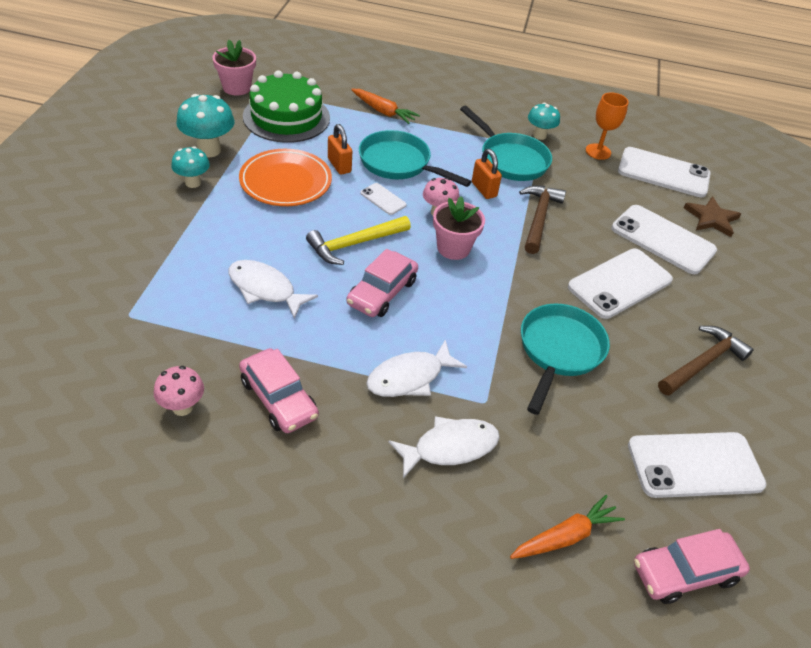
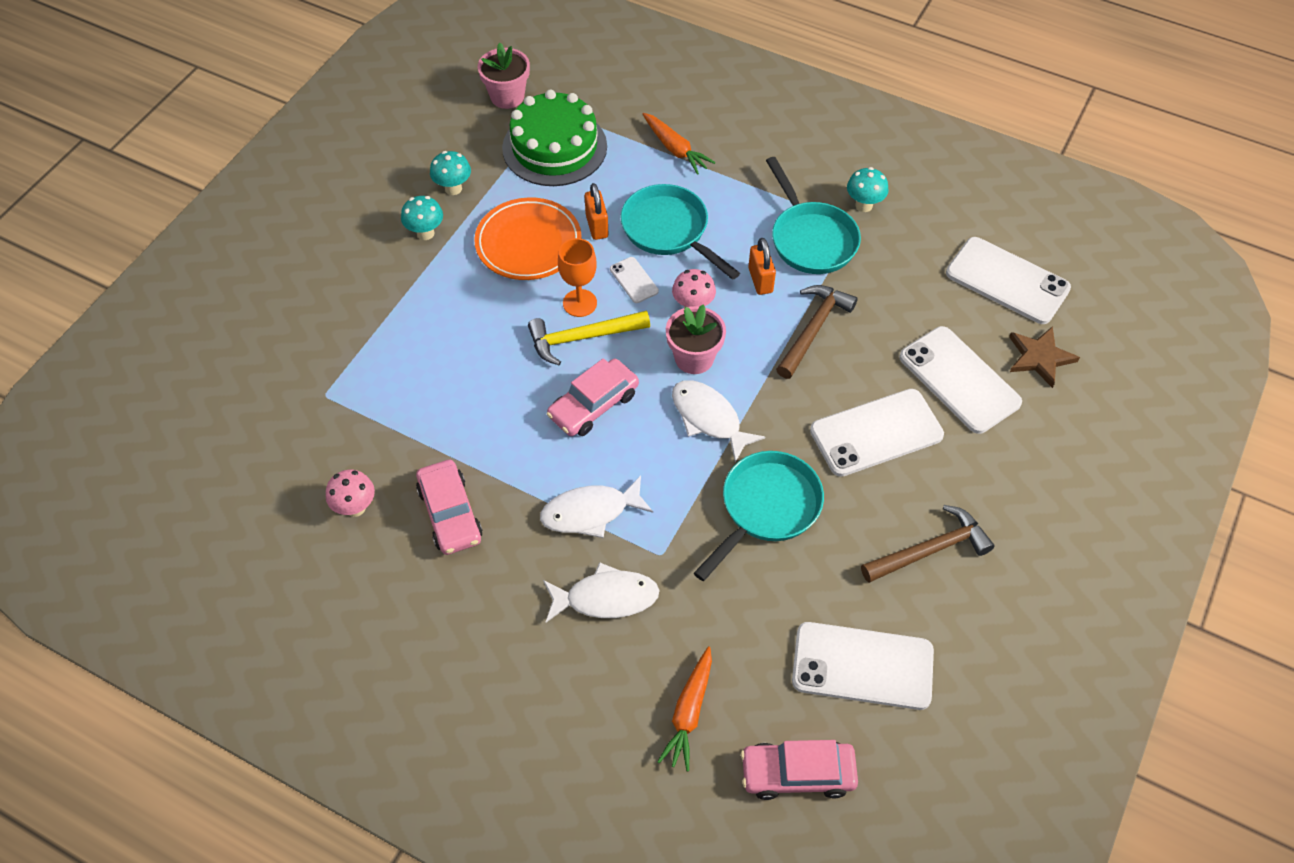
camera: 20 degrees right, 10 degrees up
(209, 150) = (453, 188): turquoise mushroom -> turquoise mushroom, size x0.63
(265, 289) = (469, 383): white fish -> white fish (708, 418)
(565, 536) = (689, 712): orange carrot -> orange carrot turned 120 degrees clockwise
(598, 151) = (932, 238): orange goblet -> orange goblet (580, 303)

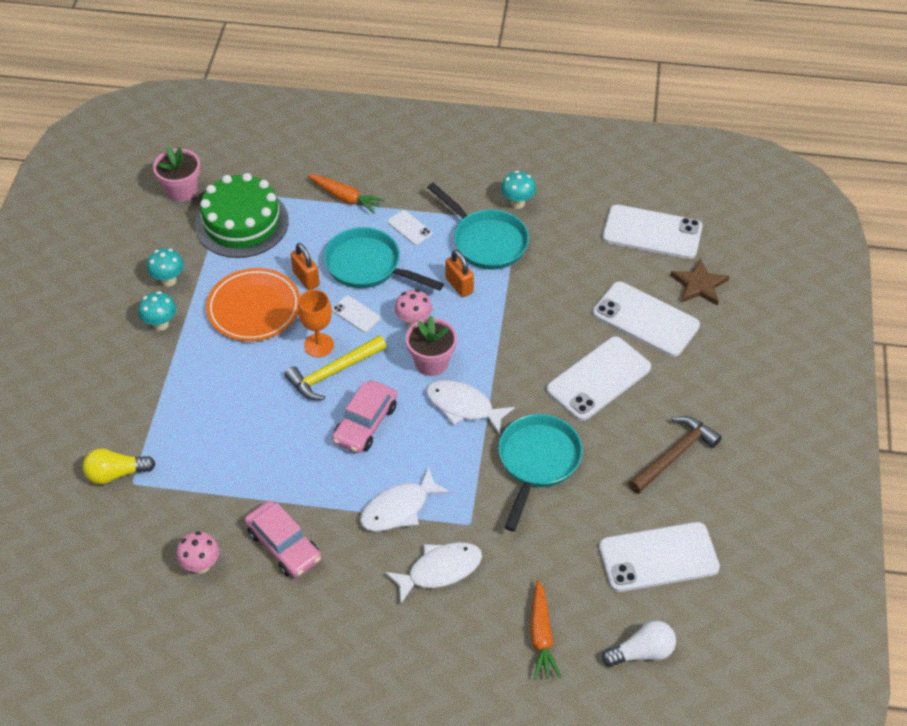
camera: 20 degrees left, 5 degrees down
(312, 380) = (116, 474): none -> yellow light bulb
(732, 201) = (409, 228): none -> white phone
(797, 773) = (642, 652): pink car -> white light bulb
(813, 329) = (517, 312): brown hammer -> none

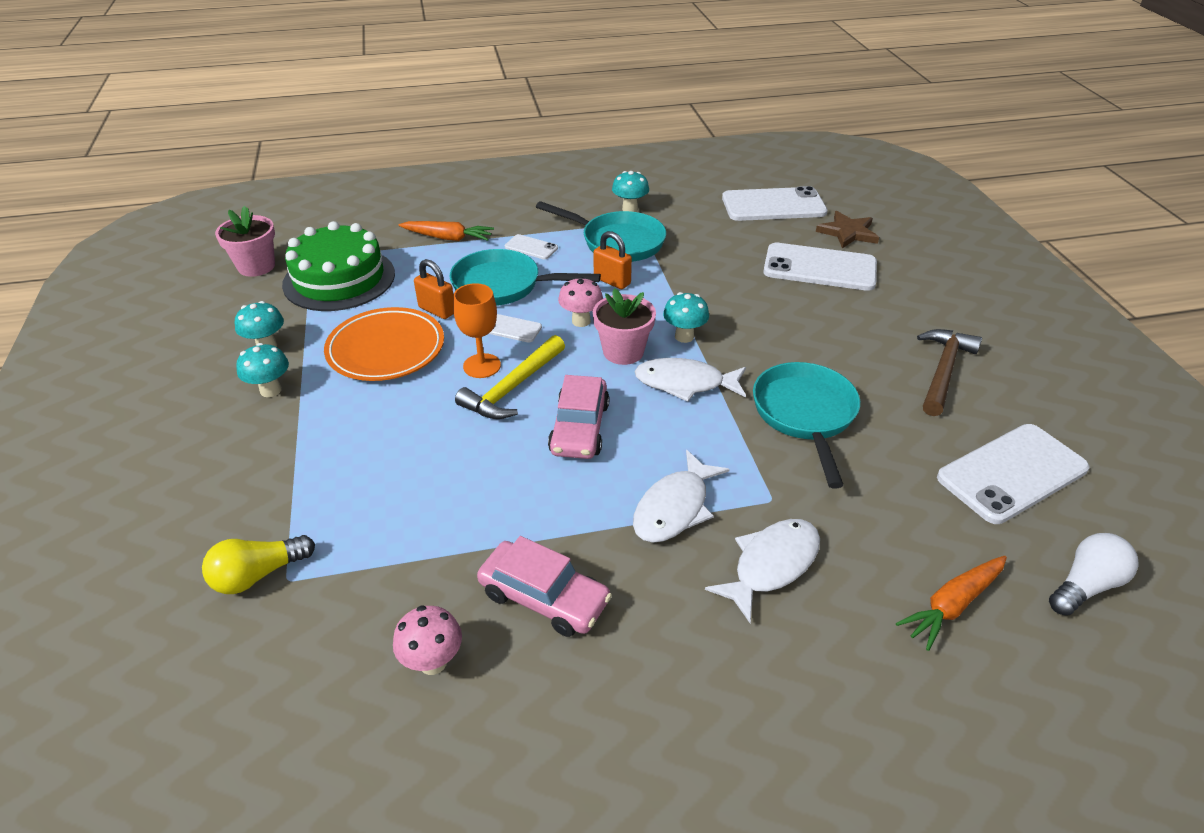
camera: 20 degrees left, 10 degrees down
(487, 361) = (684, 336): none -> turquoise mushroom
(541, 635) = (952, 605): orange carrot -> orange carrot turned 75 degrees clockwise
(598, 379) = (812, 325): white phone -> none

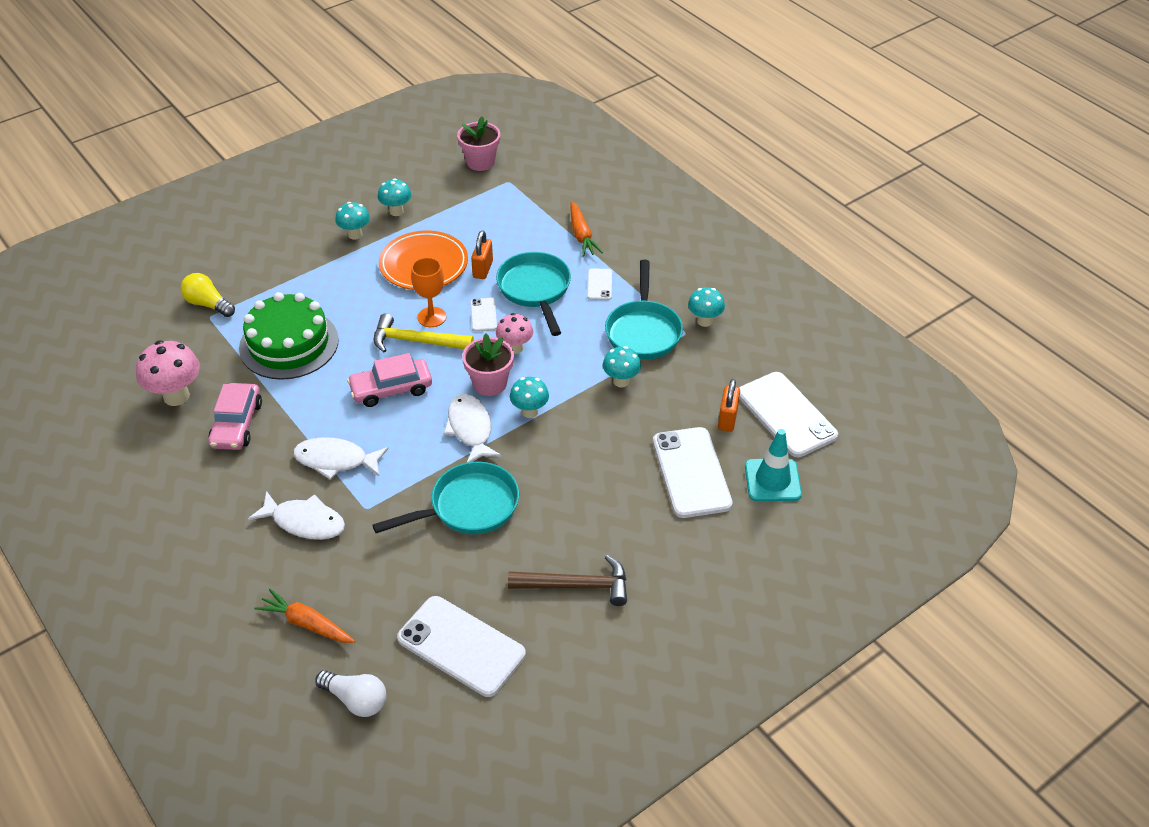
camera: 65 degrees right, 5 degrees up
(339, 279) = (490, 206): green cake -> green cake (289, 344)
(433, 662) = (176, 396): pink mushroom -> pink mushroom, size x1.58
(612, 281) = (581, 347): orange padlock -> orange padlock (727, 419)
(677, 272) = (621, 381): none -> turquoise mushroom
(848, 232) = (772, 480): brown star -> turquoise traffic cone

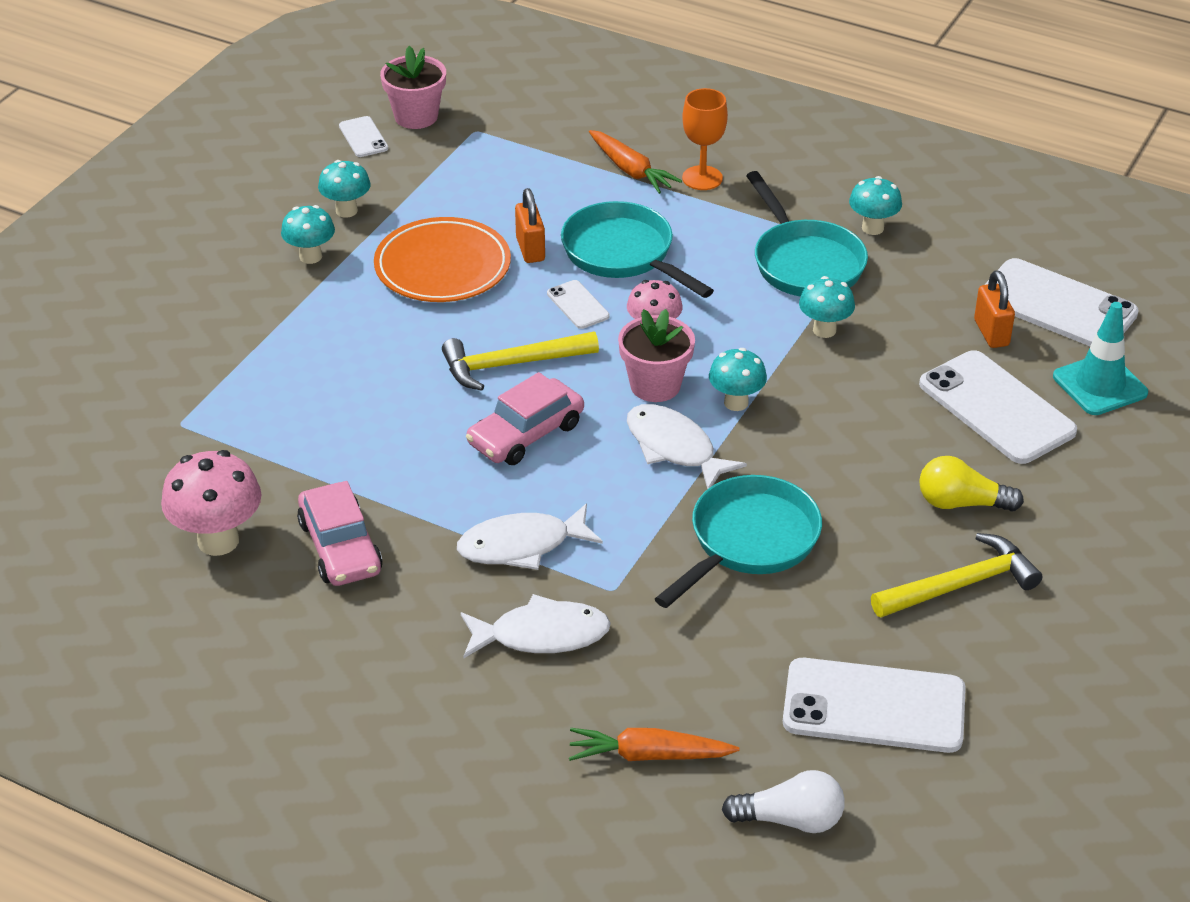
camera: 25 degrees left, 5 degrees down
(208, 304) = (164, 408): yellow light bulb -> yellow light bulb (961, 503)
(289, 344) = (330, 423): green cake -> none
(432, 317) = (508, 328): orange goblet -> orange goblet (702, 178)
(576, 586) = (961, 585): brown hammer -> yellow hammer
(599, 284) = (703, 223): white phone -> white phone (363, 137)

